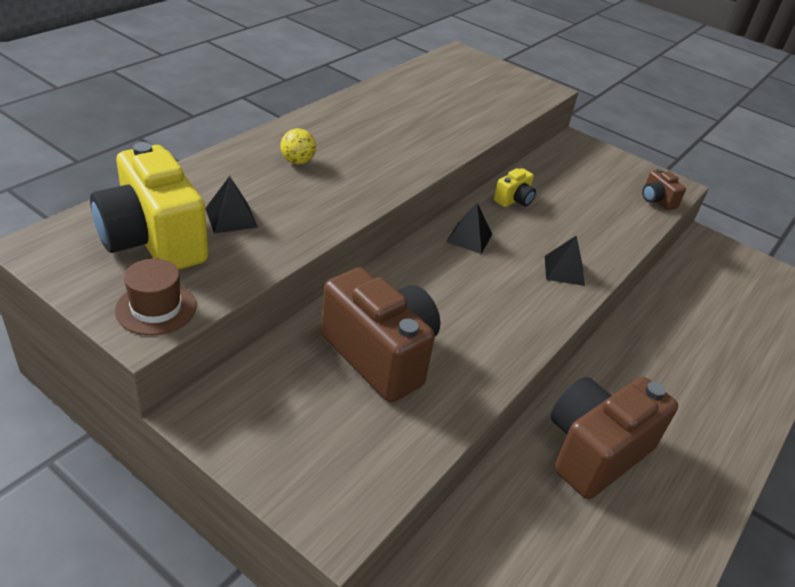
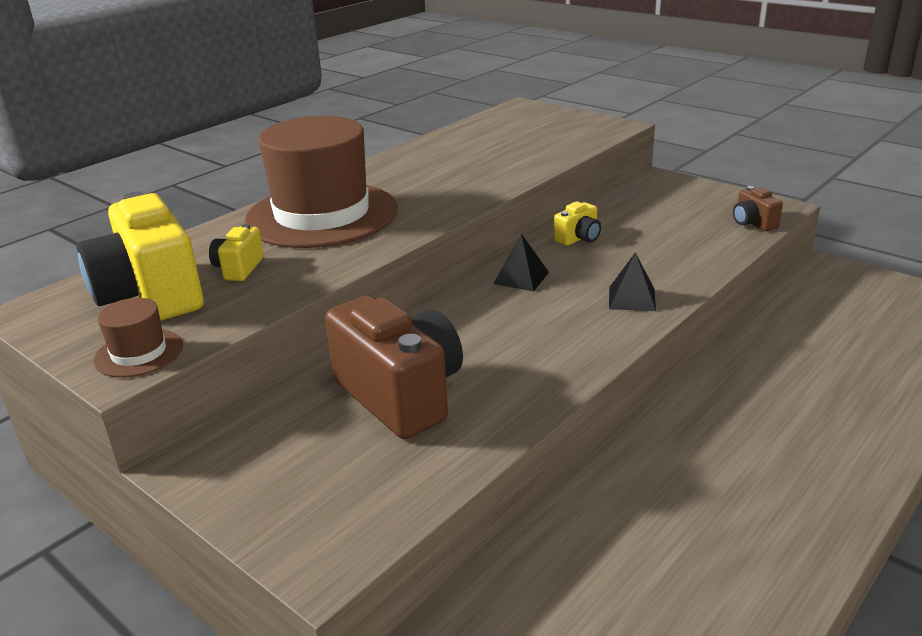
camera: 10 degrees right, 10 degrees down
(231, 217) = (239, 269): black pyramid -> yellow camera
(297, 161) = (322, 215): yellow ball -> brown hat
(595, 451) = (671, 491): brown camera -> none

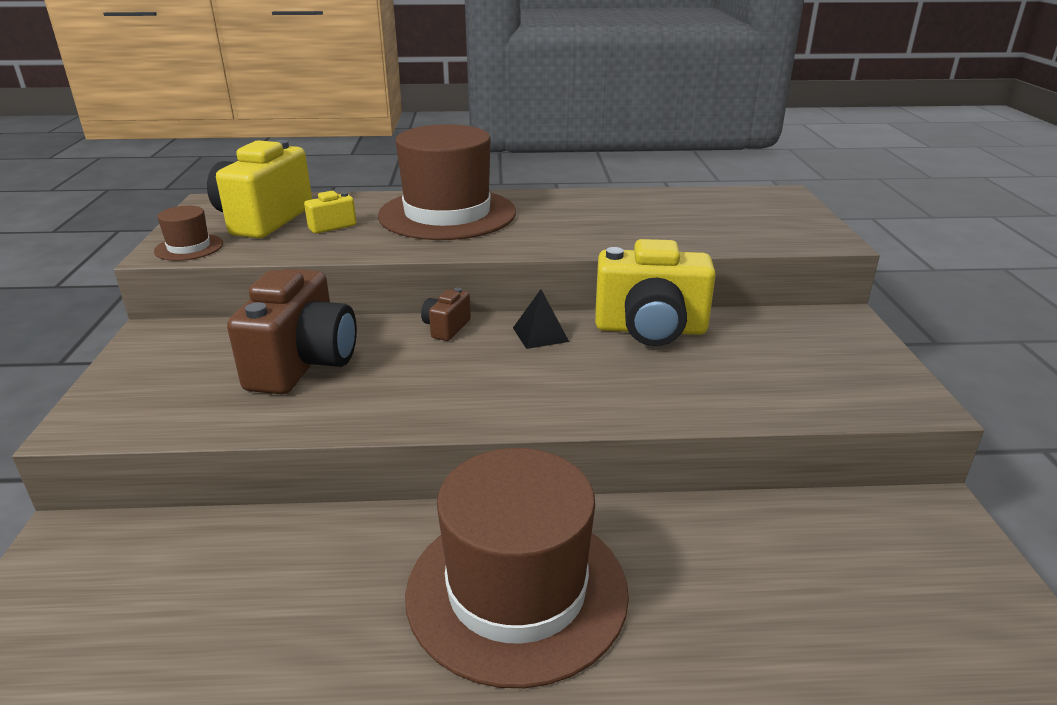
camera: 45 degrees right, 0 degrees up
(578, 238) = (650, 329): yellow camera -> yellow camera, size x2.19
(632, 298) = (582, 397): black pyramid -> none
(753, 223) = (851, 403): brown camera -> brown camera (446, 328)
(753, 441) = (517, 591): none -> brown hat

